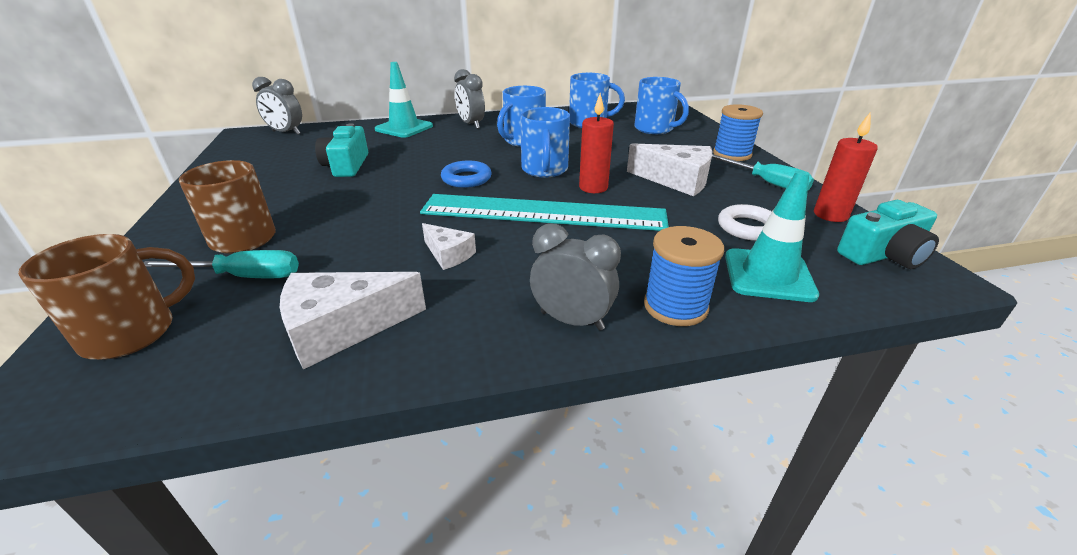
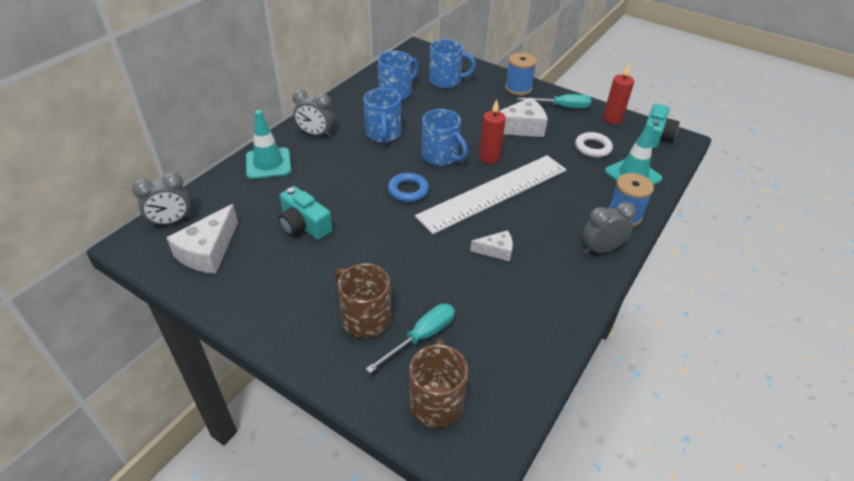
camera: 45 degrees left, 10 degrees up
(342, 328) = (524, 321): white cheese -> white cheese (208, 251)
(543, 212) = (493, 192): turquoise ruler -> white ruler

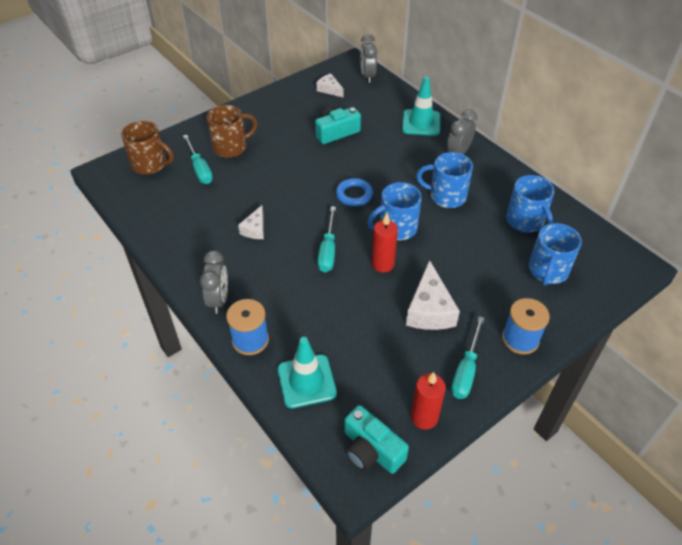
camera: 110 degrees right, 5 degrees up
(208, 251) = (329, 90): white cheese -> white cheese, size x0.57
(493, 192) = (328, 250): white ruler -> turquoise screwdriver
(592, 148) = (369, 365): white ring -> none

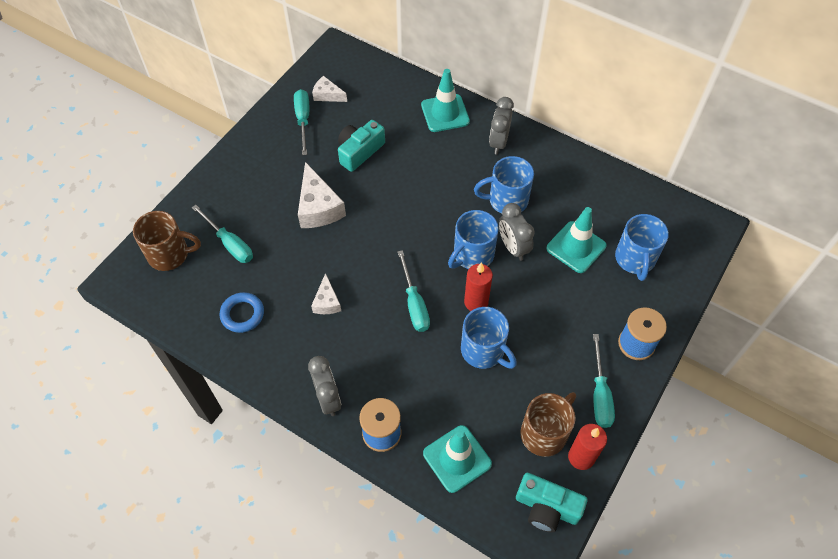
camera: 20 degrees left, 10 degrees up
(231, 147) = (252, 204): brown mug -> brown mug (544, 433)
(301, 101) = (303, 120): none -> turquoise screwdriver
(354, 195) = (412, 227): blue ring -> blue ring (242, 314)
(367, 76) = (362, 65): grey clock -> grey clock (513, 247)
(429, 309) = (541, 339): white cheese -> white cheese (318, 207)
(494, 247) = (576, 247): none -> turquoise traffic cone
(525, 222) = (595, 208): blue mug -> blue mug (484, 351)

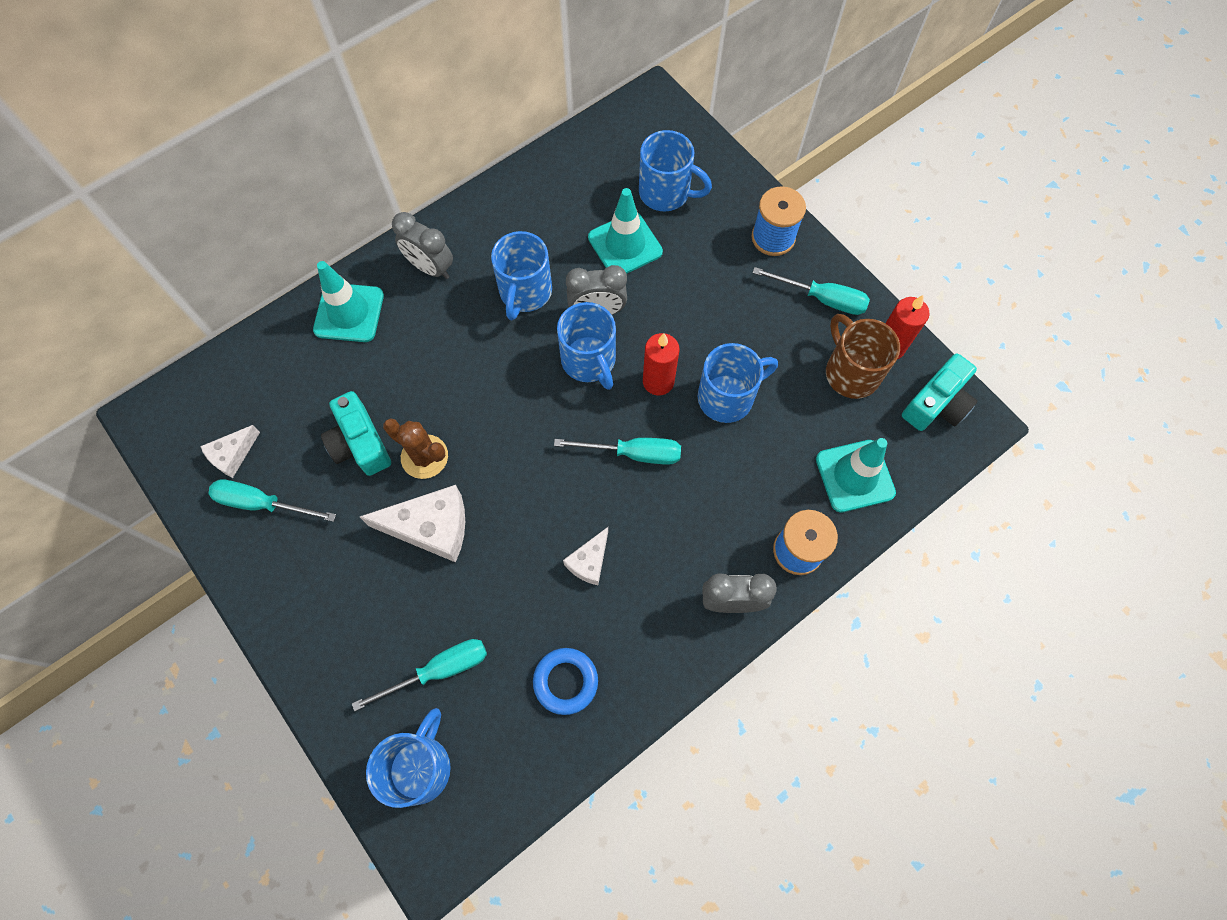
camera: 70 degrees left, 10 degrees up
(170, 254) = (420, 766): brown mug -> blue mug
(327, 302) = (589, 561): white cheese -> white cheese turned 105 degrees clockwise
(364, 187) = (424, 457): none -> brown cactus

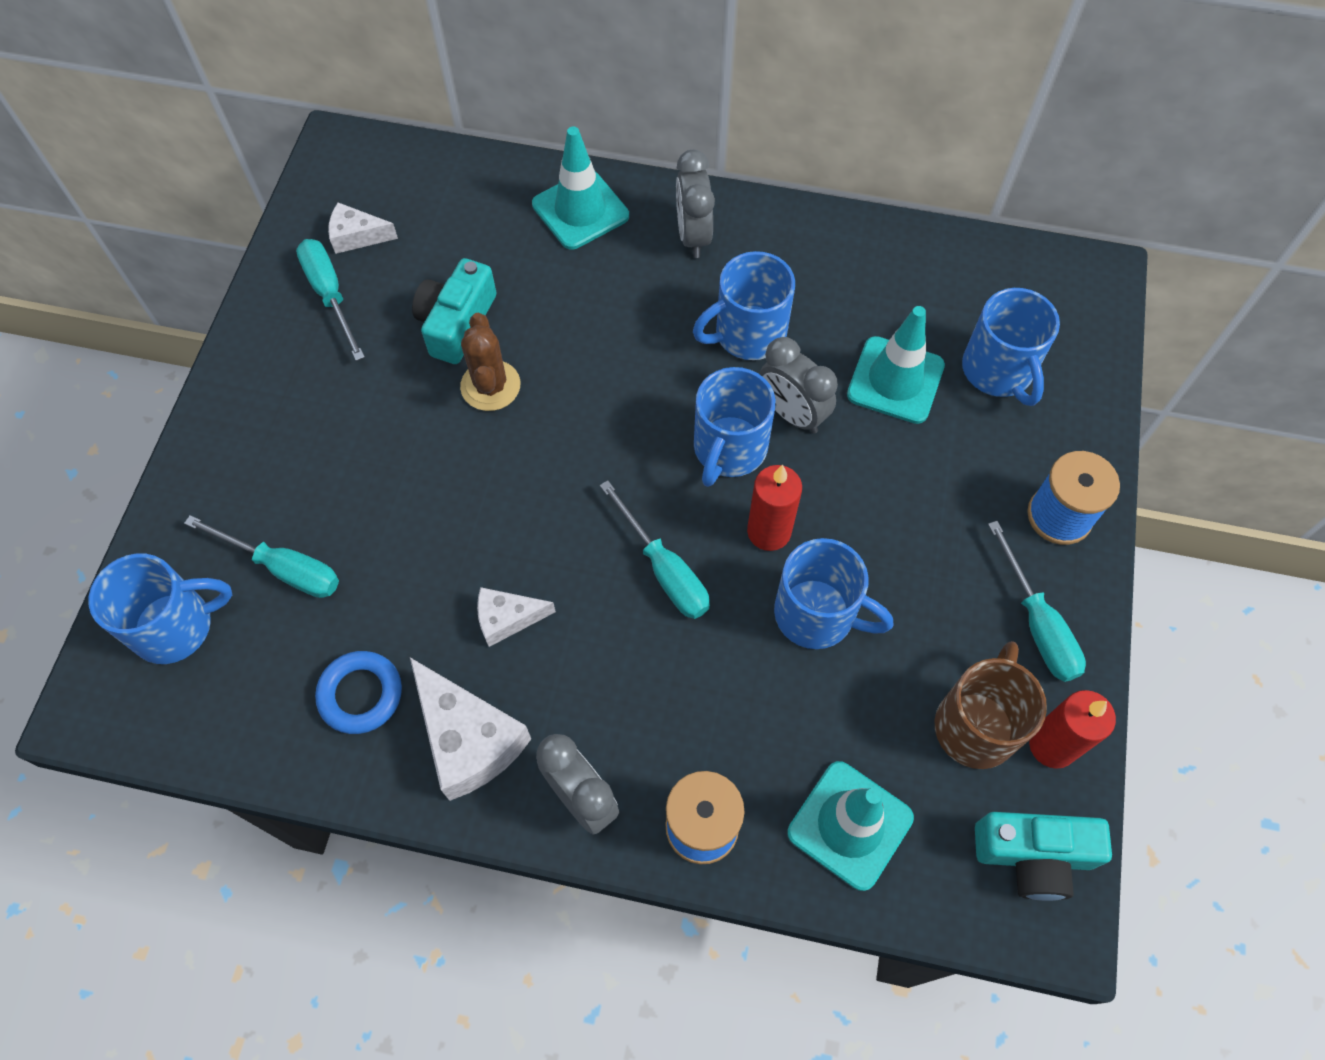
camera: 50 degrees right, 5 degrees down
(431, 528) = (422, 448): white cheese -> white cheese (468, 739)

